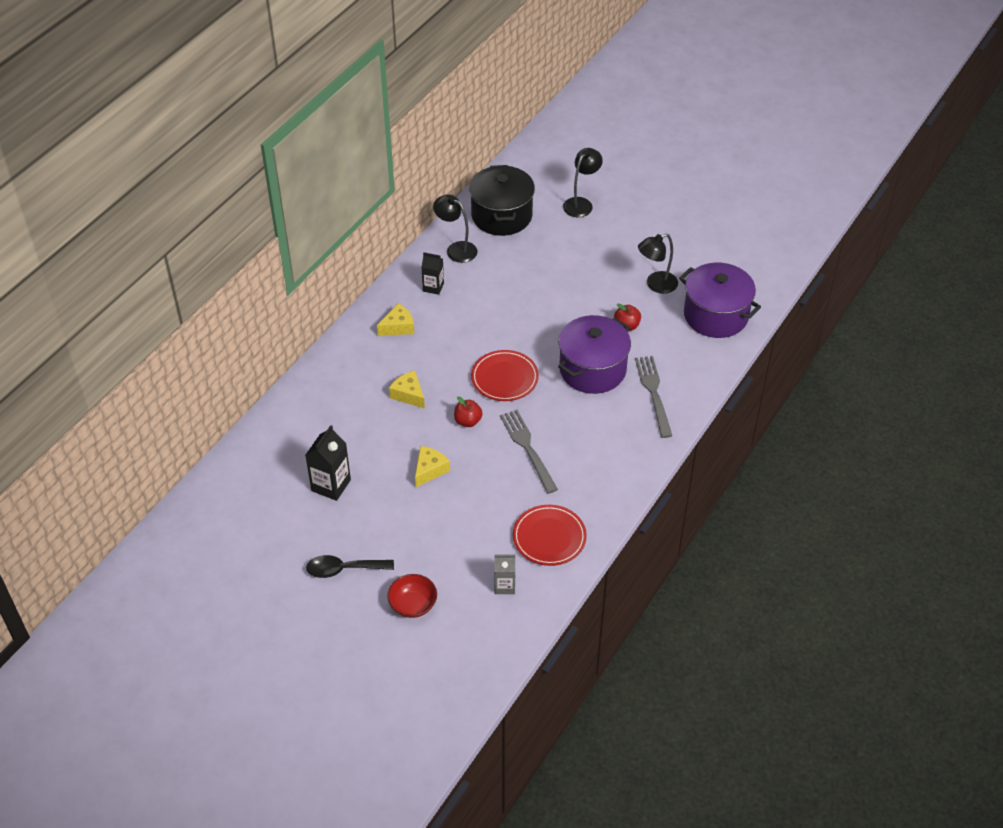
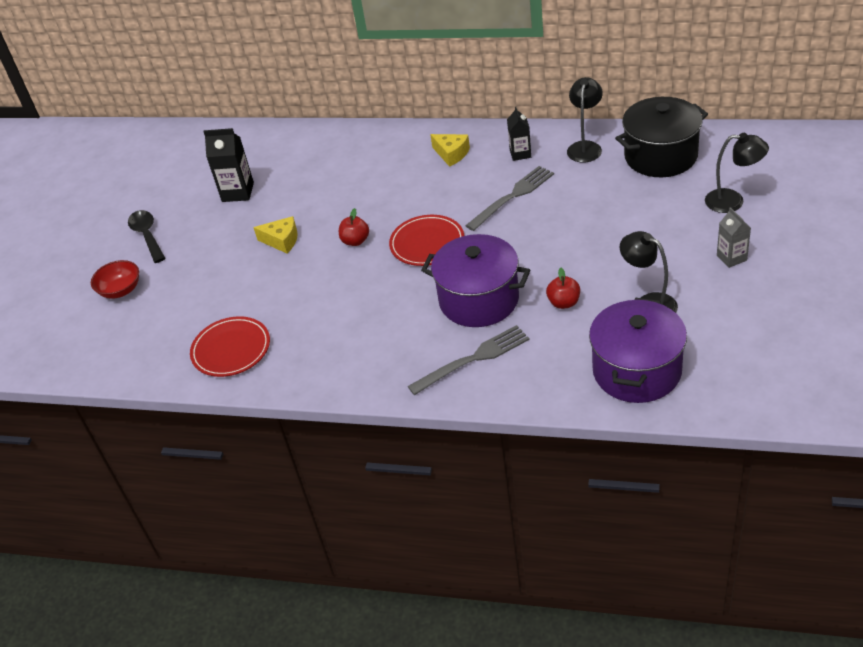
camera: 75 degrees right, 5 degrees down
(408, 394) = (369, 193): yellow cheese -> none
(504, 585) = (160, 340): grey carton -> grey carton (731, 258)
(527, 448) = (341, 292): grey fork -> grey fork (513, 196)

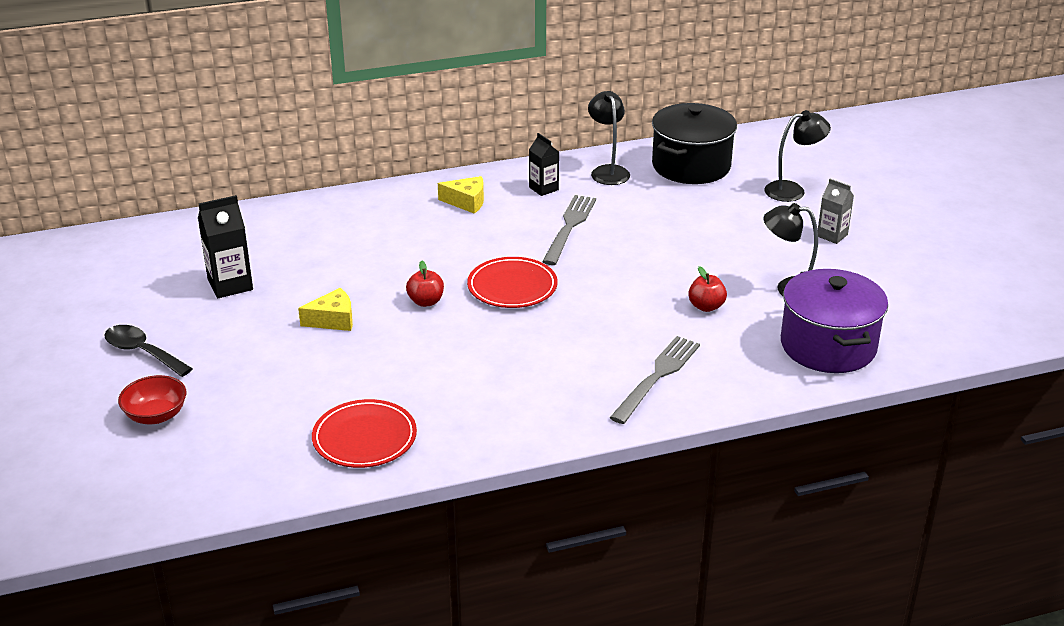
camera: 35 degrees left, 10 degrees down
(479, 300) = (615, 324): purple pot -> none

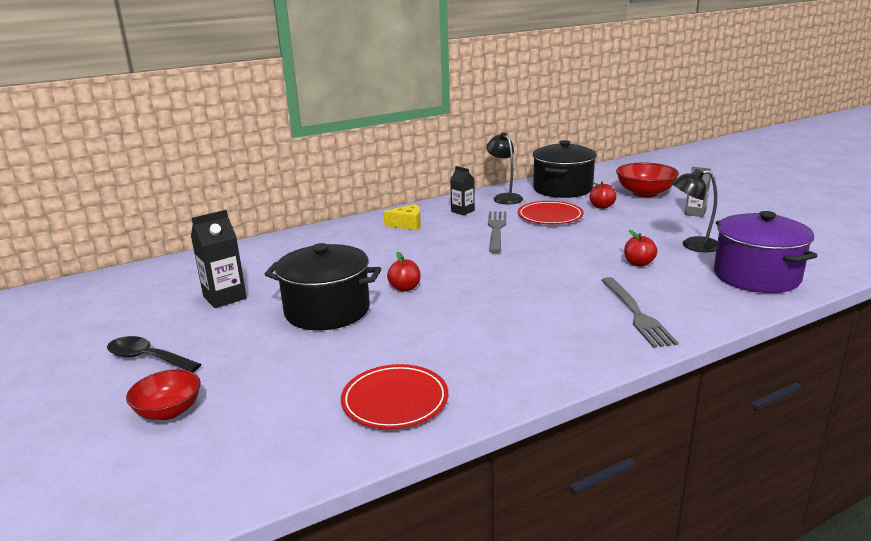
camera: 10 degrees left, 10 degrees down
(333, 320) = (327, 310): yellow cheese -> black pot
(512, 287) = (473, 270): red plate -> red plate (550, 216)
(657, 376) = (637, 314): grey fork -> grey fork turned 150 degrees clockwise
(721, 206) = (602, 206): none -> red apple
(792, 190) = (645, 193): black lamp -> red bowl

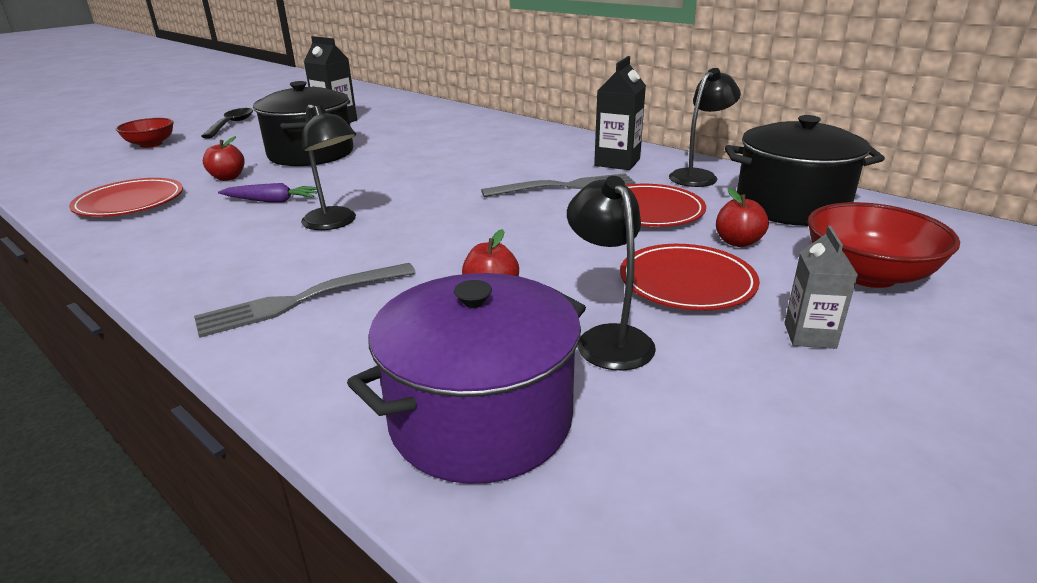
camera: 70 degrees right, 5 degrees up
(405, 288) = (366, 171): red apple -> red apple (228, 178)
(407, 224) = (547, 146): yellow cheese -> none
(448, 327) = (272, 201): none -> purple carrot
(462, 211) = (617, 162): black carton -> black carton, size x1.53
(515, 302) = (335, 223): none -> black lamp
(642, 223) = (687, 282): none -> red plate

